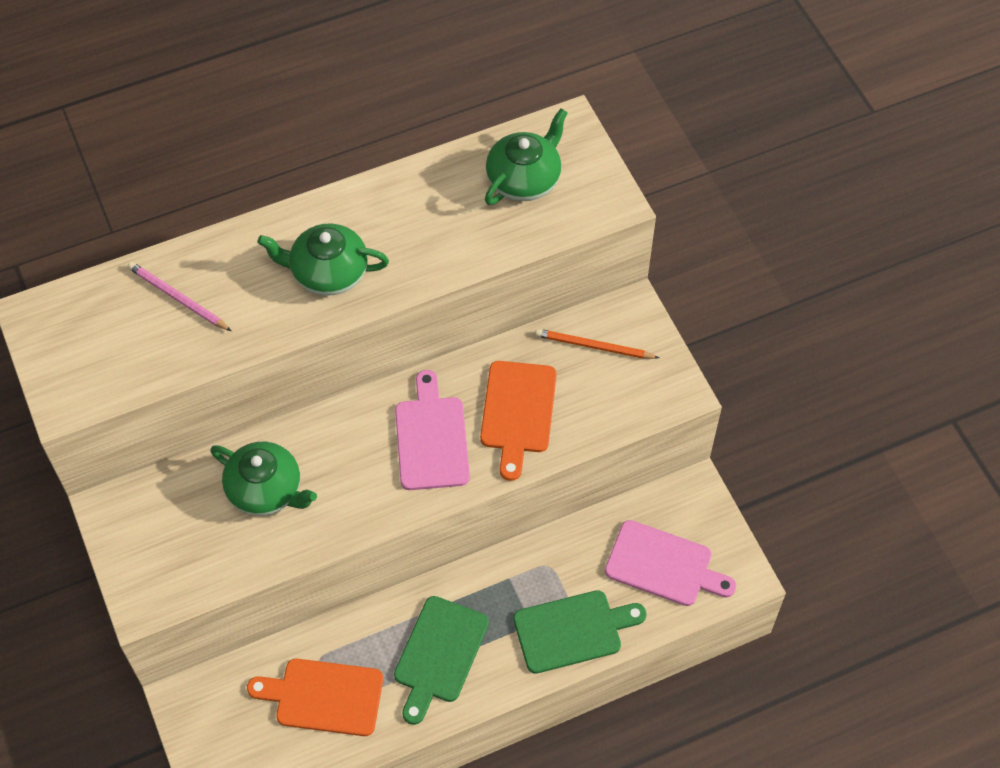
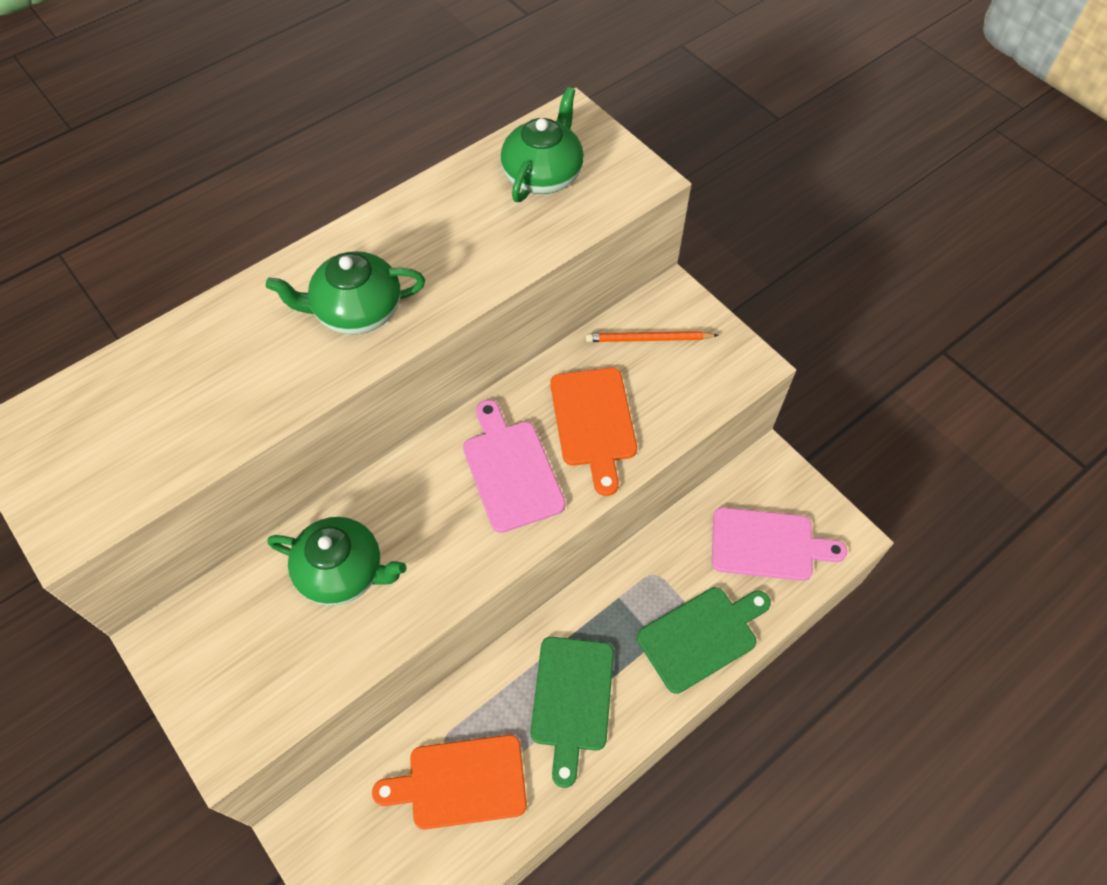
camera: 15 degrees left, 0 degrees up
(177, 298) = (186, 375): pink pencil -> none

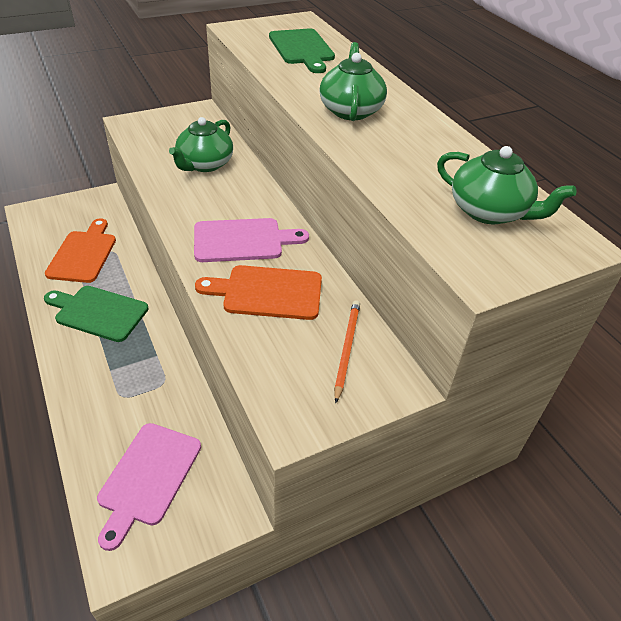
camera: 100 degrees right, 15 degrees down
(701, 636) = (95, 399): green cutting board -> green cutting board (302, 49)

